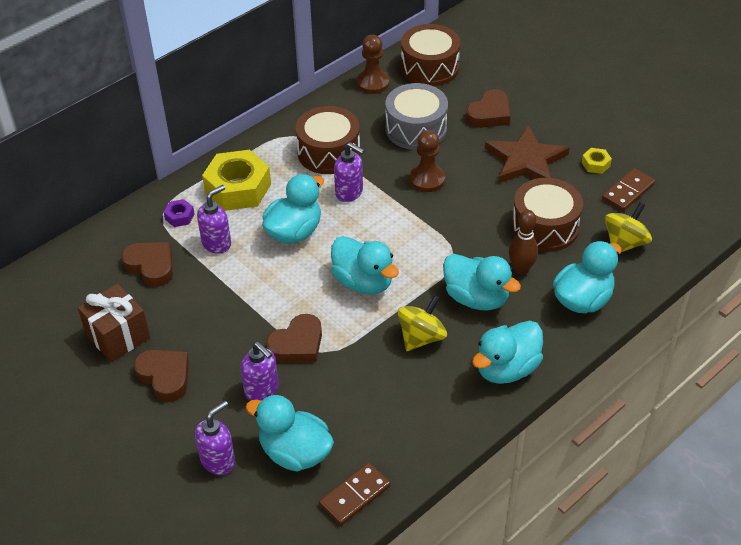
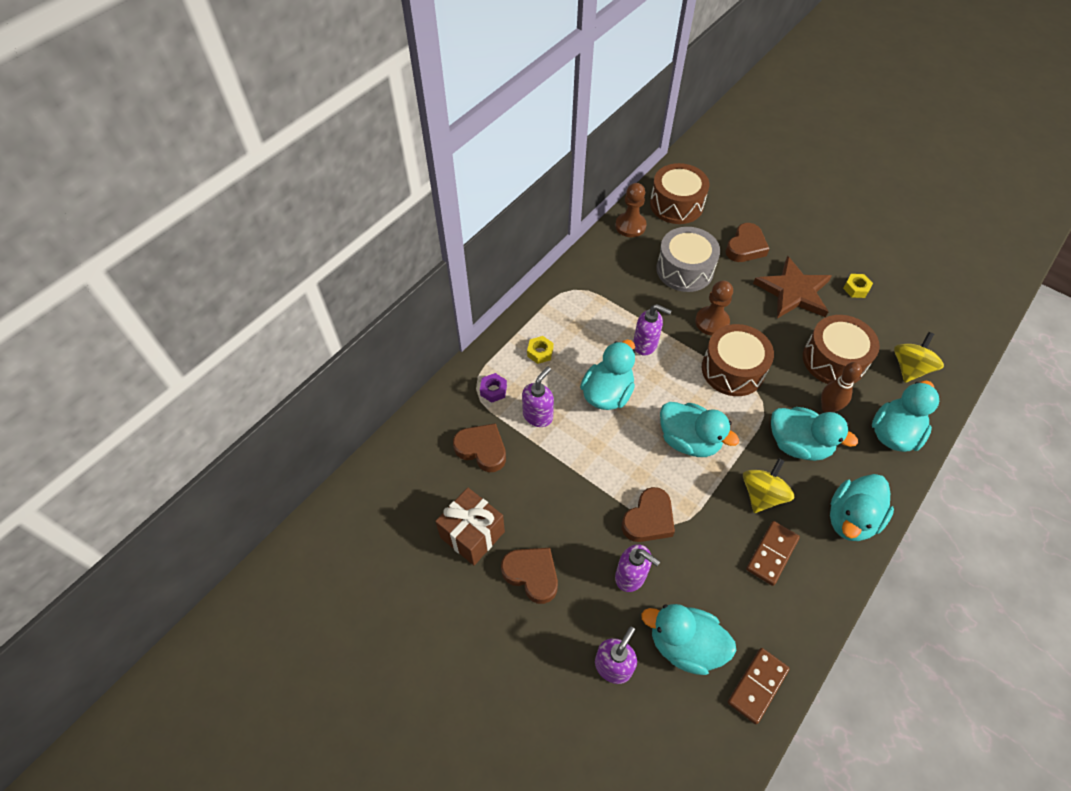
camera: 10 degrees left, 10 degrees up
(238, 188) = (540, 352): yellow nut -> yellow nut, size x0.44
(328, 152) = (613, 304): brown drum -> brown drum (732, 369)
(628, 192) = (894, 314): brown domino -> brown domino (772, 554)

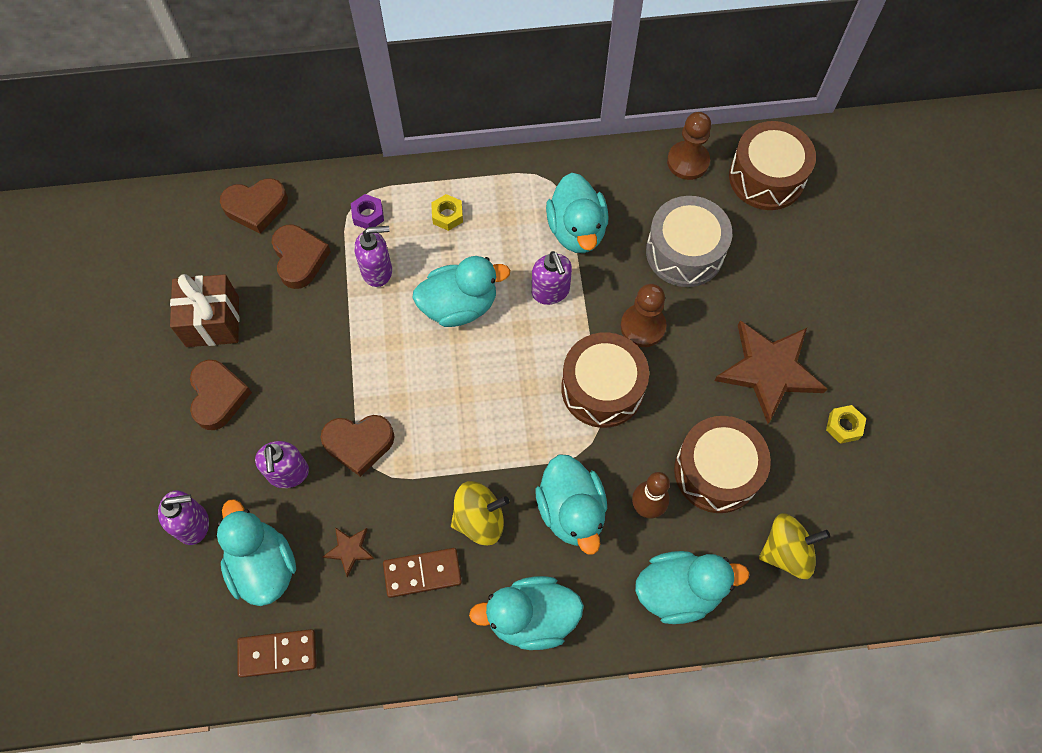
camera: 45 degrees right, 10 degrees up
(689, 440) = (477, 413): turquoise duck -> turquoise duck (576, 230)
(719, 583) = (349, 550): none -> brown star
(745, 247) = (781, 282): brown heart -> brown heart (256, 207)

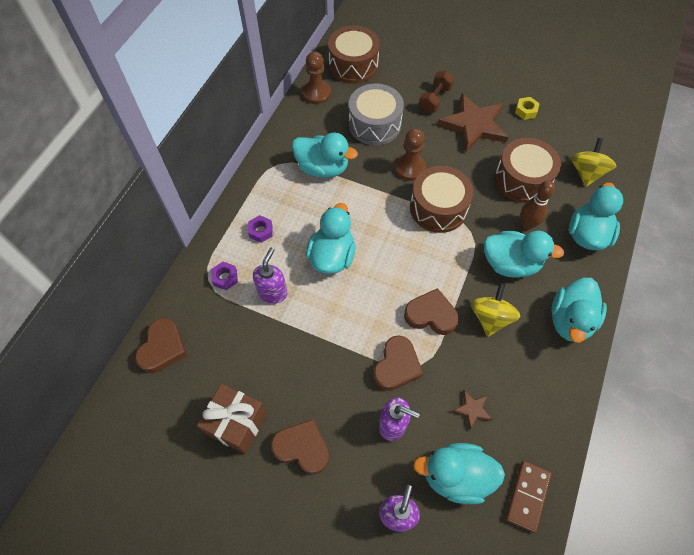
camera: 60 degrees left, 5 degrees down
(299, 258) = (227, 338): brown heart -> brown heart (431, 315)
(422, 573) = (511, 370): brown domino -> none
(447, 215) = (261, 231): yellow nut -> purple nut
(550, 292) = (356, 202): purple soap dispenser -> none
(779, 302) = (435, 100): none -> brown dumbbell

